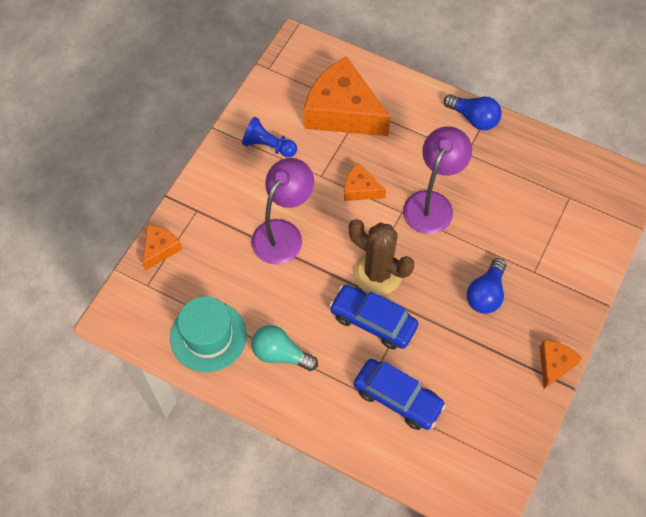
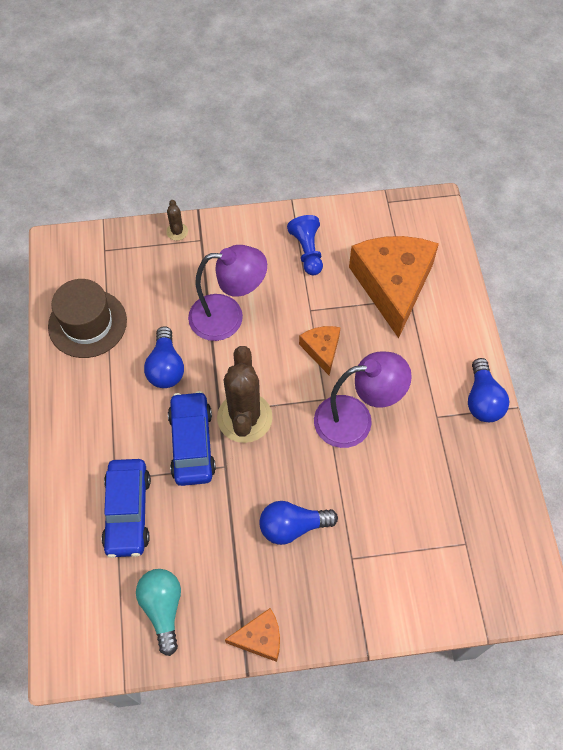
camera: 55 degrees right, 0 degrees up
(160, 249) = (144, 238): orange cheese -> none
(174, 222) = (177, 231): none -> brown cactus
(208, 336) = (87, 323): turquoise hat -> brown hat
(280, 354) = (107, 388): turquoise light bulb -> turquoise light bulb (163, 608)
(294, 302) = (166, 367): none -> blue light bulb

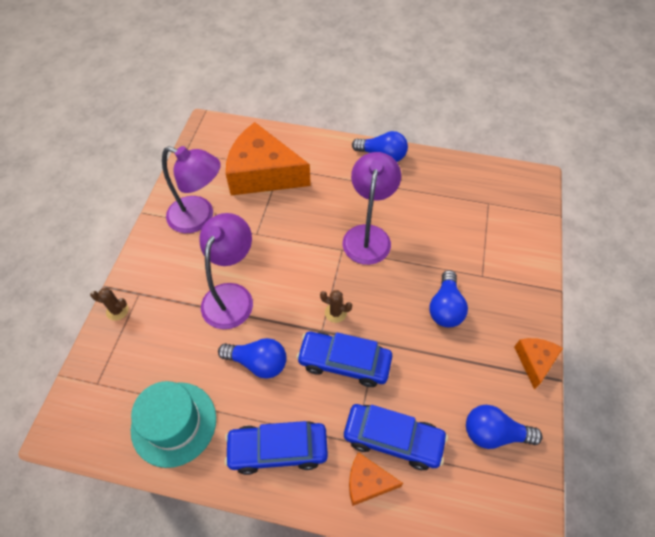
camera: 70 degrees left, 5 degrees down
(87, 323) = (174, 423): brown hat -> turquoise hat
(89, 415) = (278, 449): none -> blue car
(163, 608) = (493, 433): turquoise light bulb -> blue light bulb
(244, 417) = (335, 313): brown cactus -> brown cactus, size x0.44
(307, 251) = (199, 217): blue pawn -> purple lamp
(322, 350) = (297, 237): orange cheese -> orange cheese (367, 482)

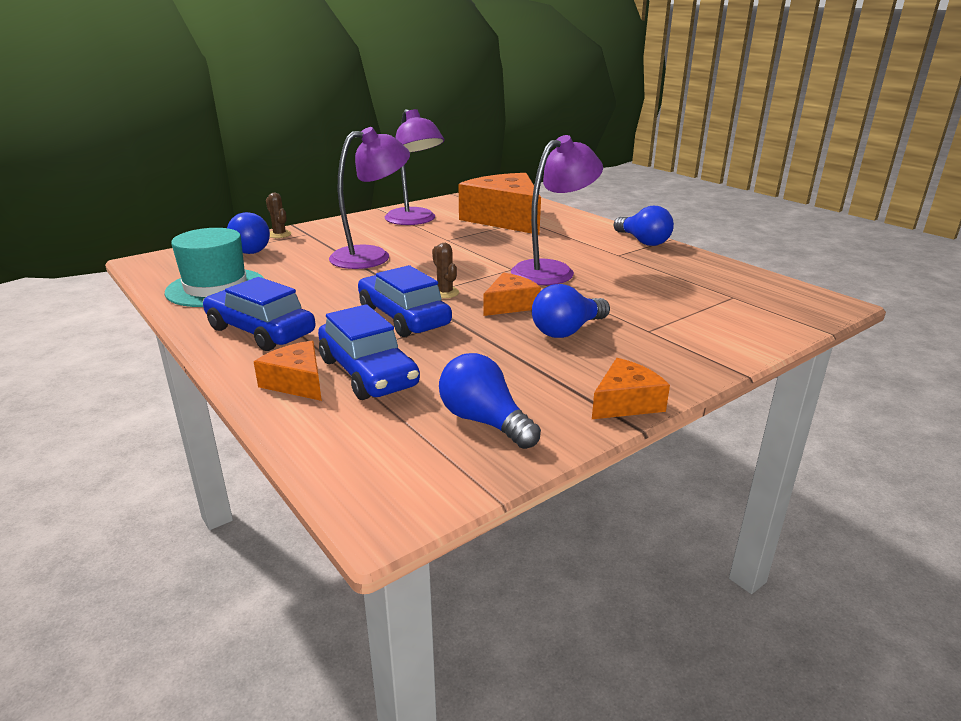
camera: 40 degrees right, 30 degrees down
(258, 362) = (331, 289): blue light bulb -> blue light bulb (247, 249)
(388, 300) = (510, 305): none -> orange cheese

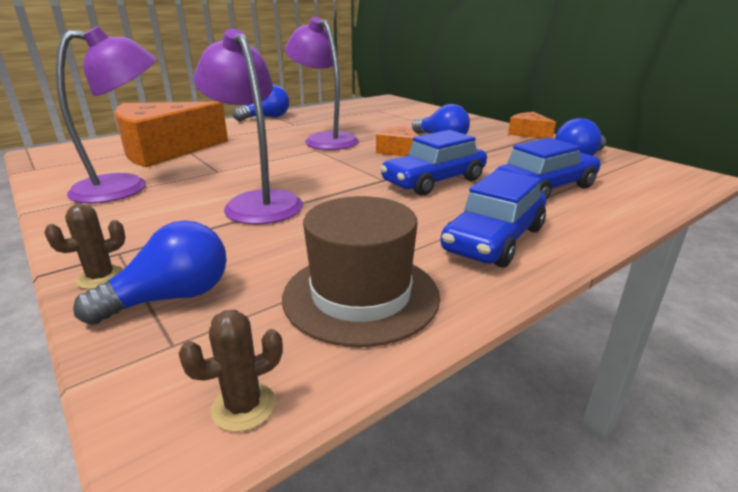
camera: 90 degrees left, 0 degrees up
(216, 288) = (361, 295): turquoise hat -> brown hat
(297, 382) = (583, 210): orange cheese -> none
(445, 293) = (375, 169): brown cactus -> brown cactus (243, 406)

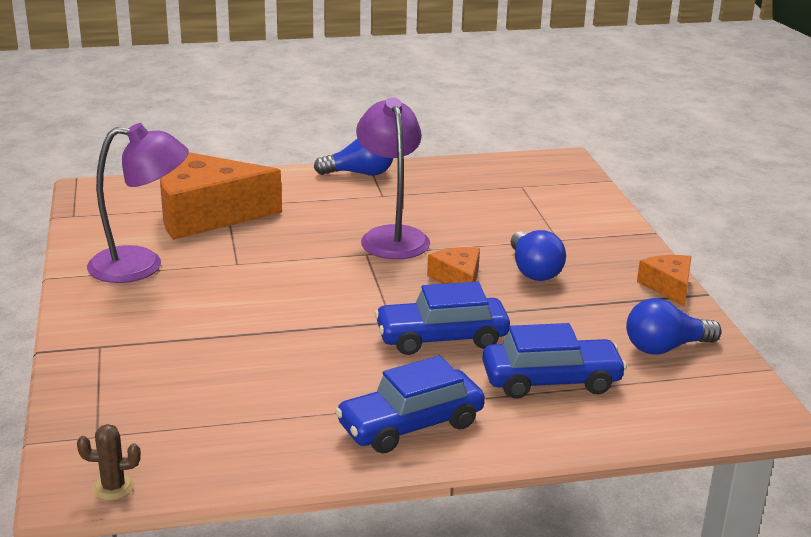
camera: 25 degrees right, 0 degrees up
(101, 277) = (77, 367): brown cactus -> none
(171, 298) = (115, 400): blue light bulb -> none
(257, 202) = (243, 319): purple lamp -> none
(361, 295) = (245, 440): brown hat -> none

